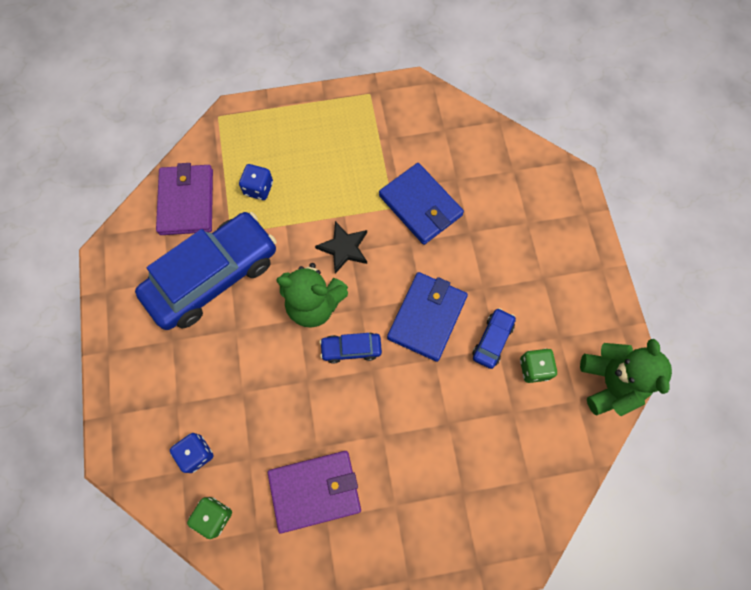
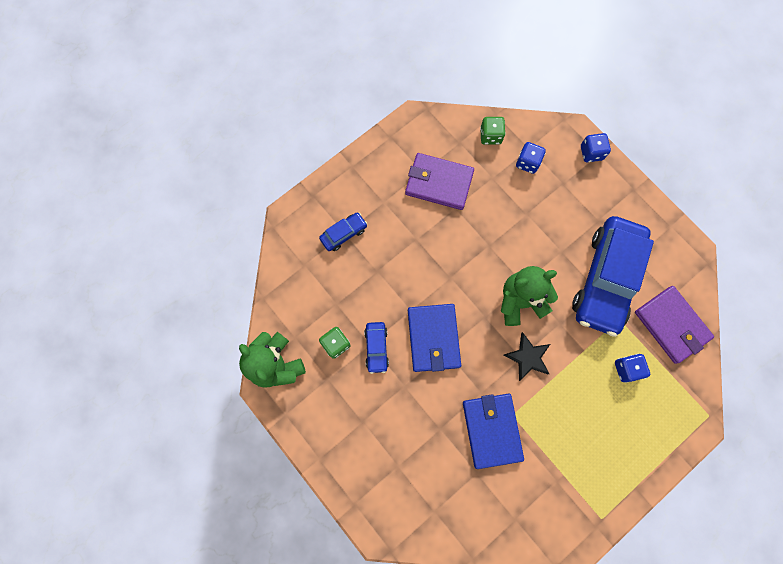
camera: 150 degrees right, 5 degrees up
(117, 422) = (591, 153): none -> blue dice
(315, 491) = (439, 183): purple wallet -> purple wallet turned 60 degrees clockwise
(351, 349) = (473, 284): blue car -> blue car (343, 234)
(420, 206) = (492, 430): blue wallet -> blue wallet turned 60 degrees clockwise

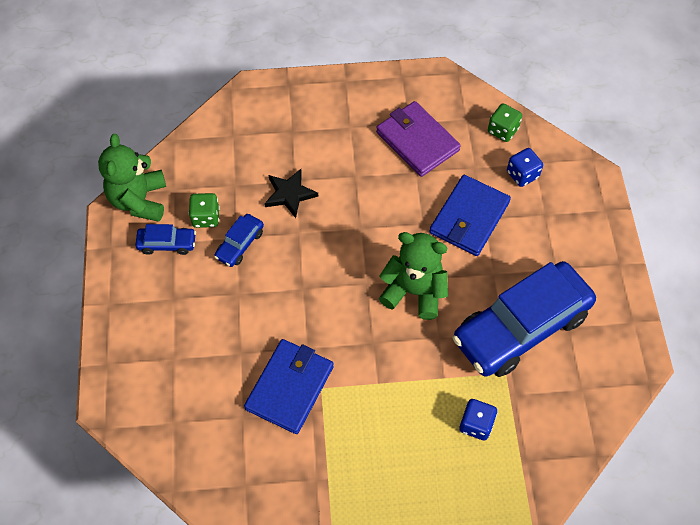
camera: 35 degrees right, 15 degrees down
(343, 234) = (290, 131): blue car -> blue car (167, 243)
(433, 338) = (300, 270): blue wallet -> blue wallet (469, 218)
(527, 357) = (380, 346): black star -> black star (289, 194)
(591, 153) = (598, 204): blue dice -> none
(671, 325) = (559, 415): purple wallet -> none

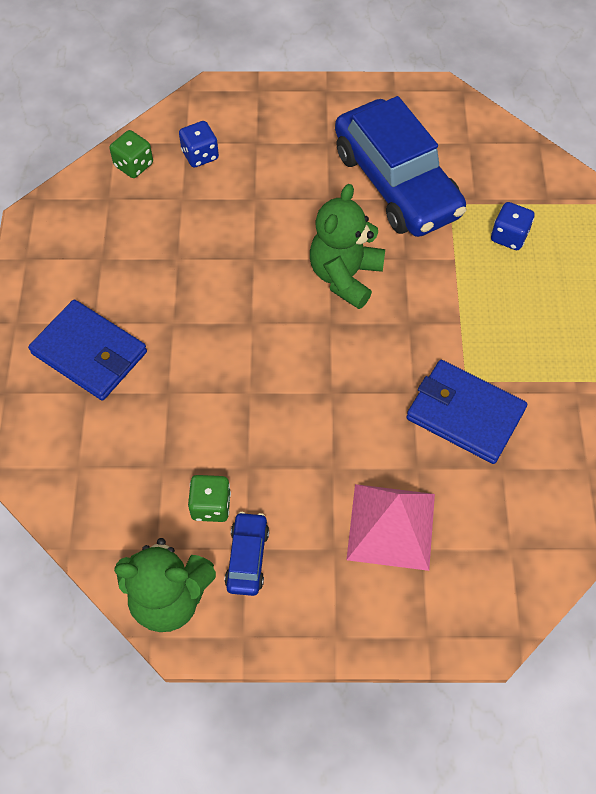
camera: 85 degrees left, 0 degrees up
(191, 336) = (391, 526): none -> pink pyramid
(240, 244) = (259, 463): blue car -> none
(289, 194) = (189, 400): black star -> none
(417, 141) = (132, 251): purple wallet -> none
(469, 218) = (251, 212): blue wallet -> blue wallet (89, 353)

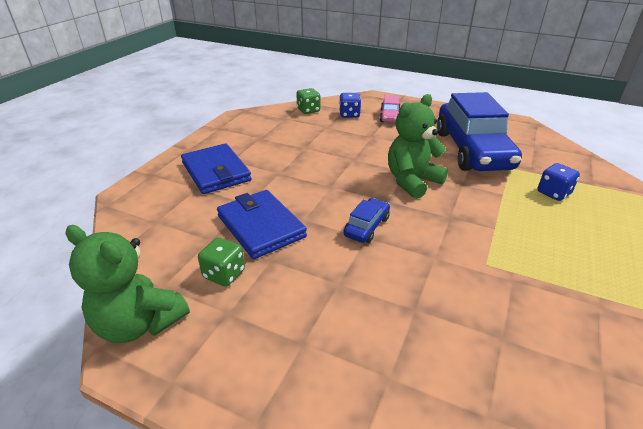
camera: 25 degrees right, 25 degrees down
(247, 557) = (224, 320): blue car -> blue car (366, 226)
(260, 139) = (389, 116): none -> pink car
(391, 526) = (366, 345): pink pyramid -> none
(465, 414) = (477, 285): blue wallet -> blue wallet (261, 226)

